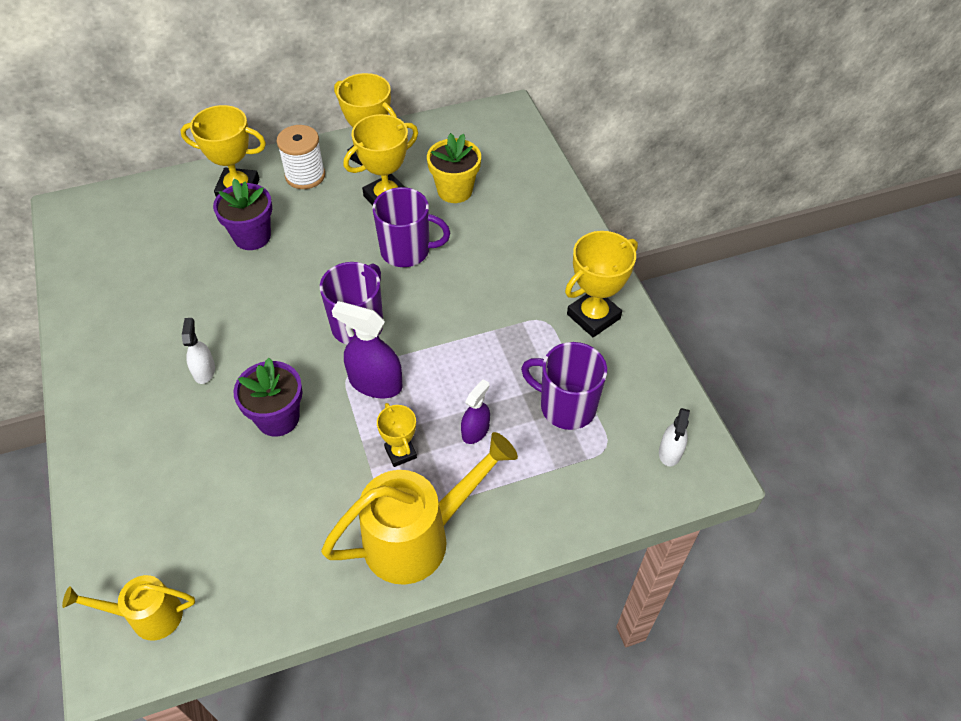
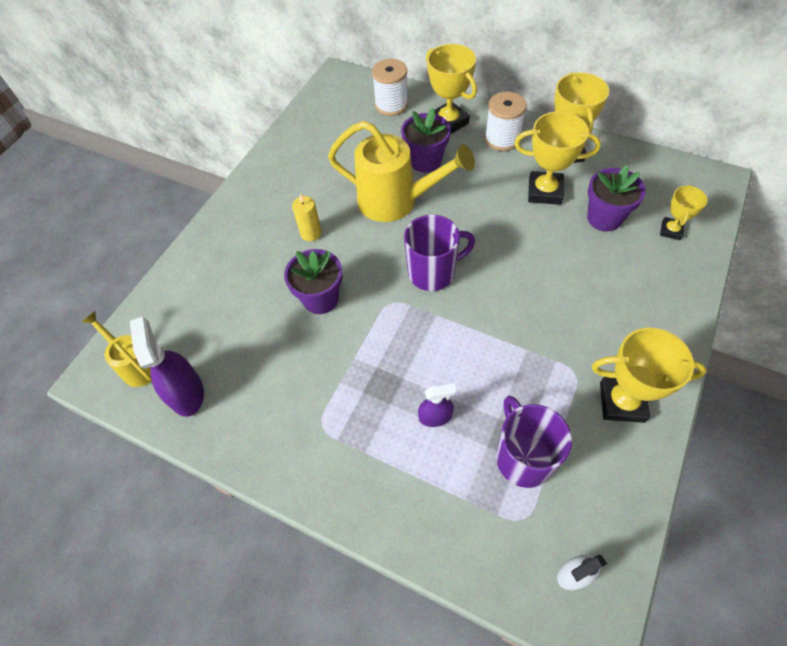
camera: 50 degrees right, 5 degrees up
(161, 205) = (391, 105): none -> white spool
(204, 371) = (311, 233): white spray bottle -> yellow candle
(375, 383) = (403, 323): purple spray bottle -> purple spray bottle (186, 393)
(400, 452) = (370, 388): yellow trophy -> yellow trophy (671, 230)
(407, 251) = (520, 241): purple mug -> none
(419, 537) = (321, 460): yellow watering can -> yellow watering can (396, 201)
(454, 190) = (604, 218): yellow flower pot -> purple flower pot

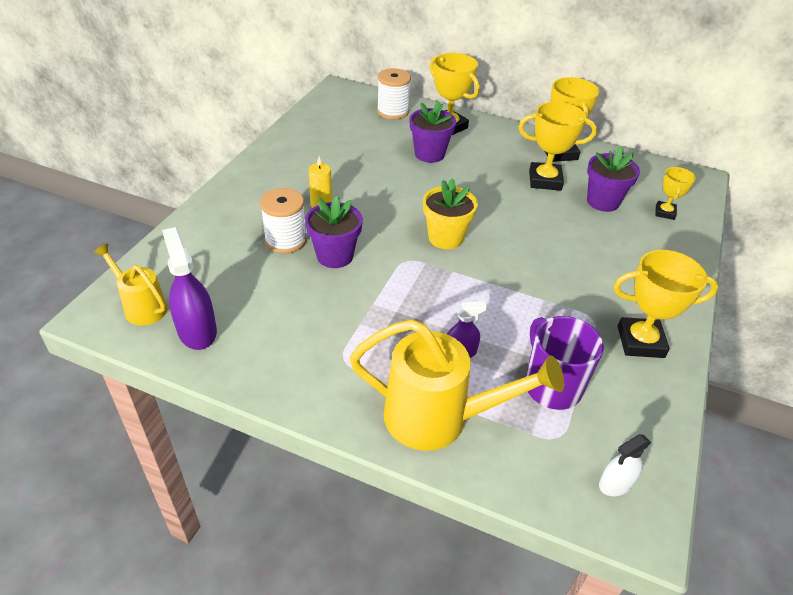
camera: 10 degrees left, 15 degrees down
(396, 201) = (404, 183): yellow watering can -> yellow watering can (439, 418)
(433, 272) = (445, 238): purple mug -> yellow flower pot
(502, 139) = (500, 141): white spool -> white spool (285, 240)

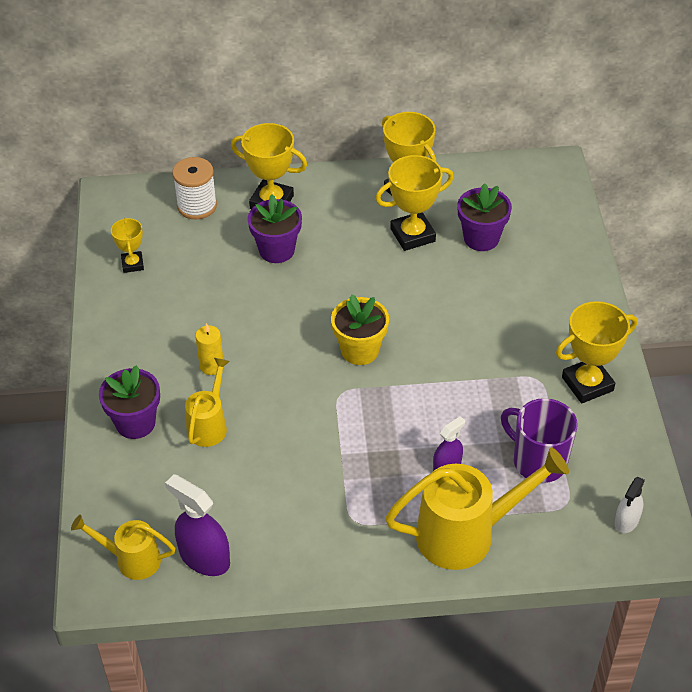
camera: 25 degrees left, 5 degrees up
(285, 240) = (209, 425): white spool -> yellow watering can
(335, 256) = (270, 420): purple flower pot -> purple flower pot (135, 423)
(665, 212) = (544, 227): yellow trophy -> yellow trophy (132, 264)

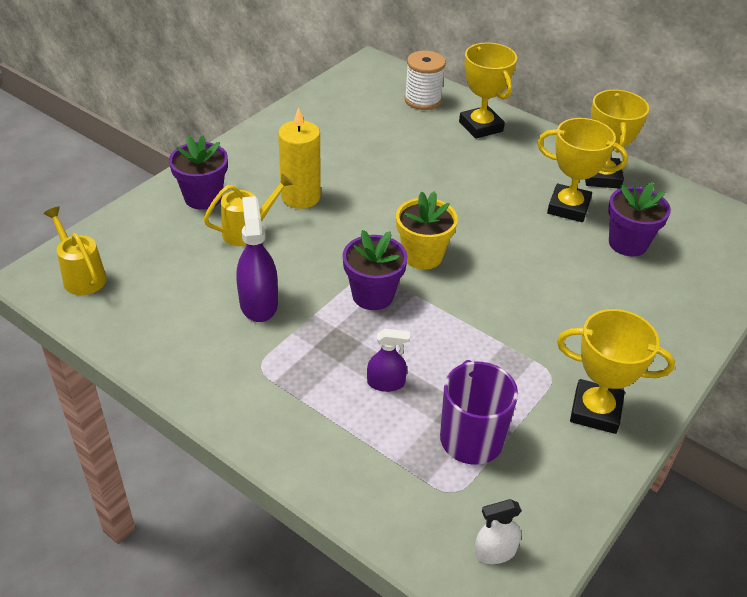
camera: 40 degrees right, 5 degrees down
(132, 264) = (332, 108): yellow trophy -> none
(204, 557) = (126, 310): purple spray bottle -> purple spray bottle (258, 303)
(211, 366) = (300, 197): yellow candle -> yellow candle, size x1.65
(276, 250) = (445, 156): purple flower pot -> purple flower pot (373, 295)
(467, 534) = (335, 446): yellow watering can -> none

